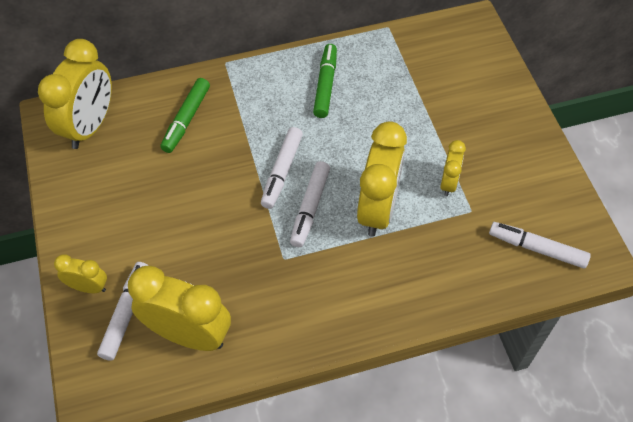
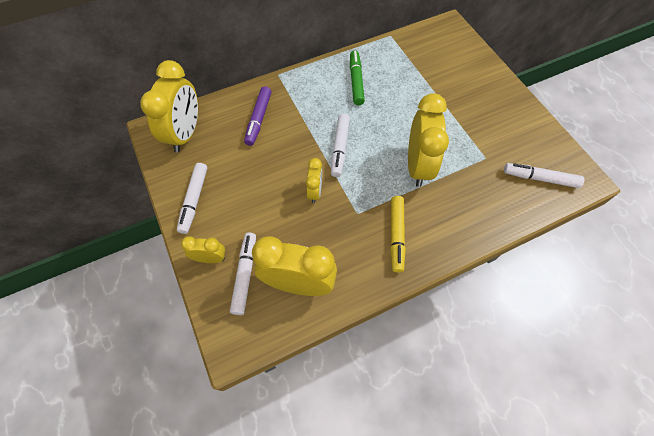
camera: 10 degrees left, 5 degrees up
(186, 119) = (258, 119): green marker -> purple marker
(310, 208) = (367, 172): white marker -> white marker (194, 200)
(326, 294) = (396, 235): none -> yellow marker
(448, 183) = (463, 140): yellow clock -> yellow clock (315, 192)

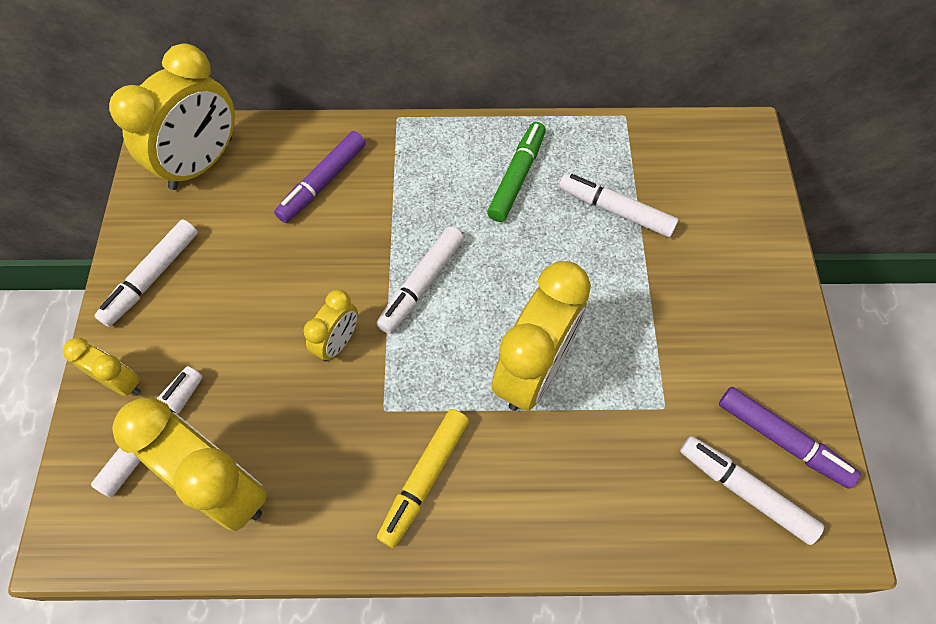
camera: 25 degrees right, 0 degrees up
(412, 80) = (615, 210): none -> white marker
(542, 150) = (782, 440): none -> purple marker

